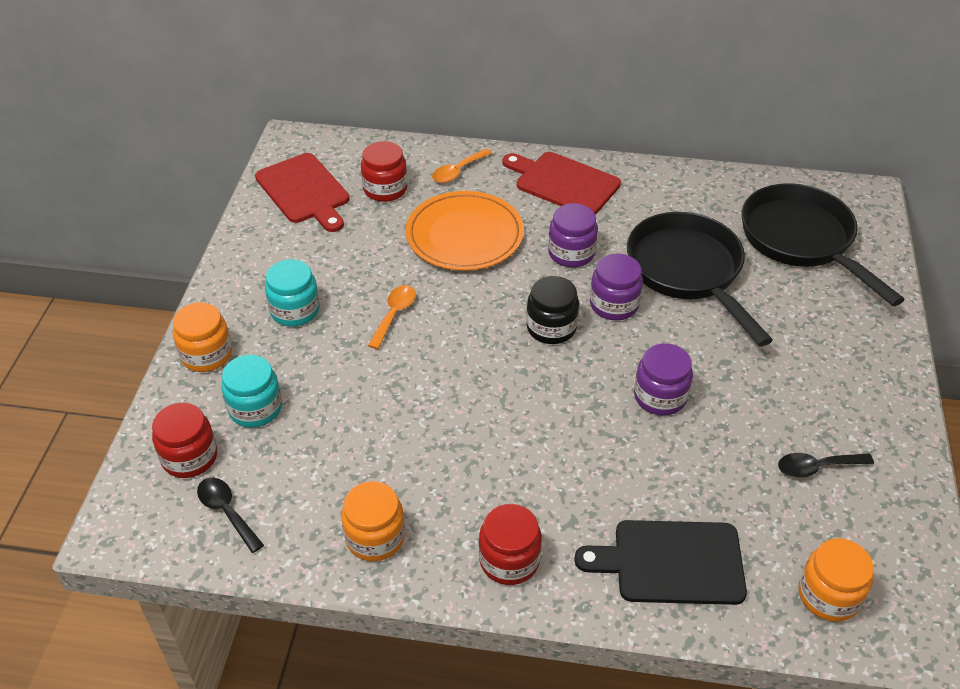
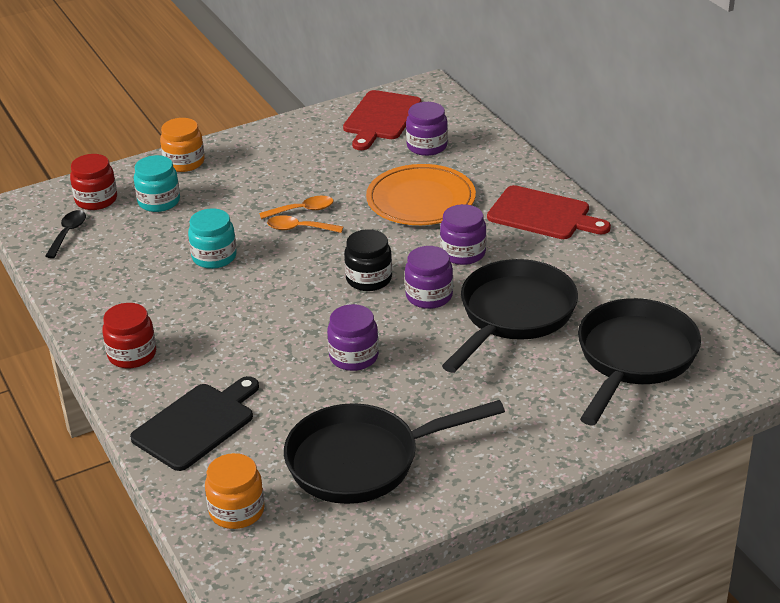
camera: 55 degrees right, 10 degrees down
(295, 310) = (260, 172): turquoise jar -> turquoise jar (214, 257)
(375, 537) = (100, 295): orange jar -> none
(385, 189) = (427, 146): red jar -> purple jar
(458, 171) = (489, 165): orange spoon -> orange spoon (299, 228)
(564, 183) = (542, 215): red cutting board -> red cutting board turned 120 degrees clockwise
(671, 562) = (197, 424): black cutting board -> black cutting board turned 75 degrees clockwise
(817, 467) = (363, 461): black spoon -> black pan

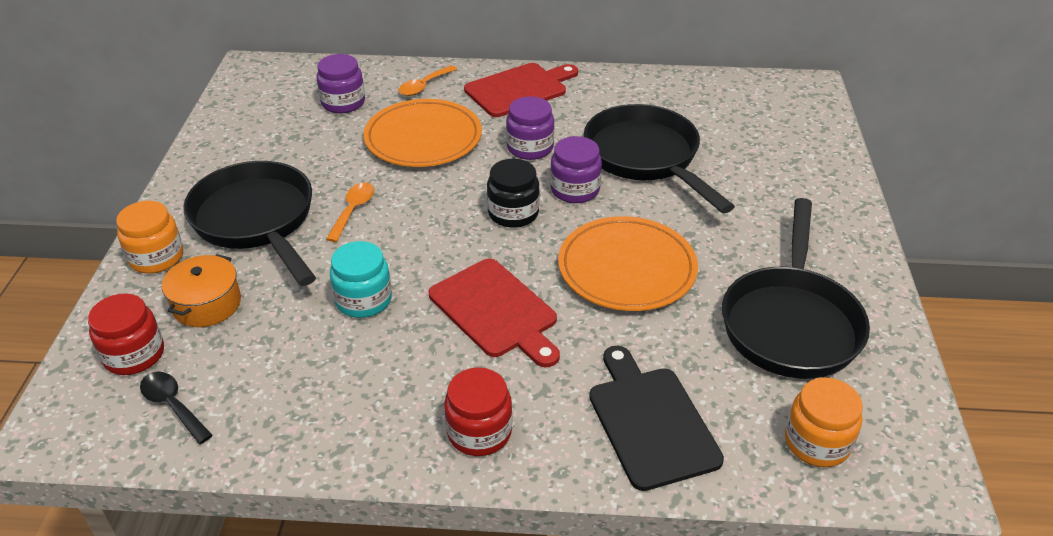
camera: 60 degrees left, 5 degrees up
(159, 201) = (207, 304): turquoise jar -> orange pot
(299, 228) = (382, 224): orange spoon -> orange spoon (424, 86)
(354, 357) = (627, 268): purple jar -> orange plate
(380, 118) = (261, 108): red cutting board -> red cutting board (495, 311)
(633, 358) = (753, 126): black pan -> black pan (257, 221)

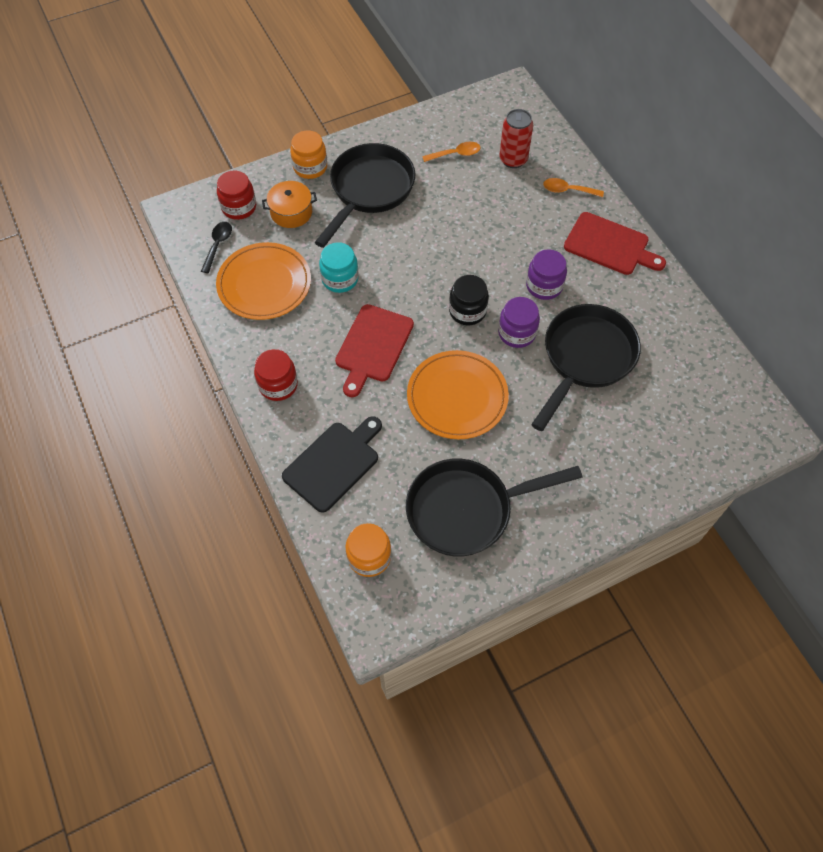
camera: 60 degrees right, 20 degrees up
(343, 103) = (513, 159): purple jar -> red can
(353, 210) = (410, 229): orange spoon -> orange spoon (455, 154)
(423, 138) = (508, 223): orange plate -> orange plate (264, 284)

